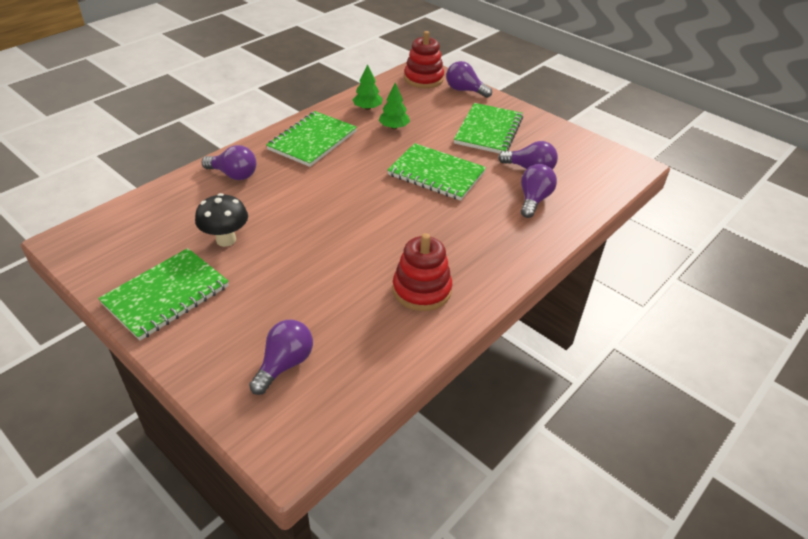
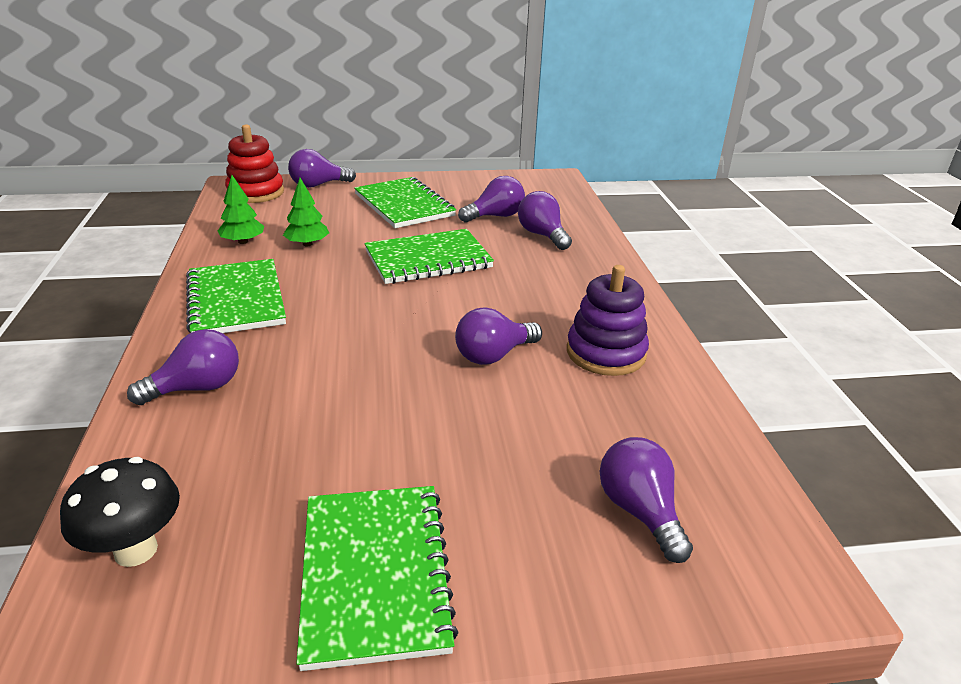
camera: 50 degrees left, 10 degrees down
(226, 240) = (329, 456): black mushroom -> black mushroom (136, 550)
(366, 248) = (493, 355): none -> purple light bulb
(421, 290) = (606, 353): red stacking toy -> purple stacking toy

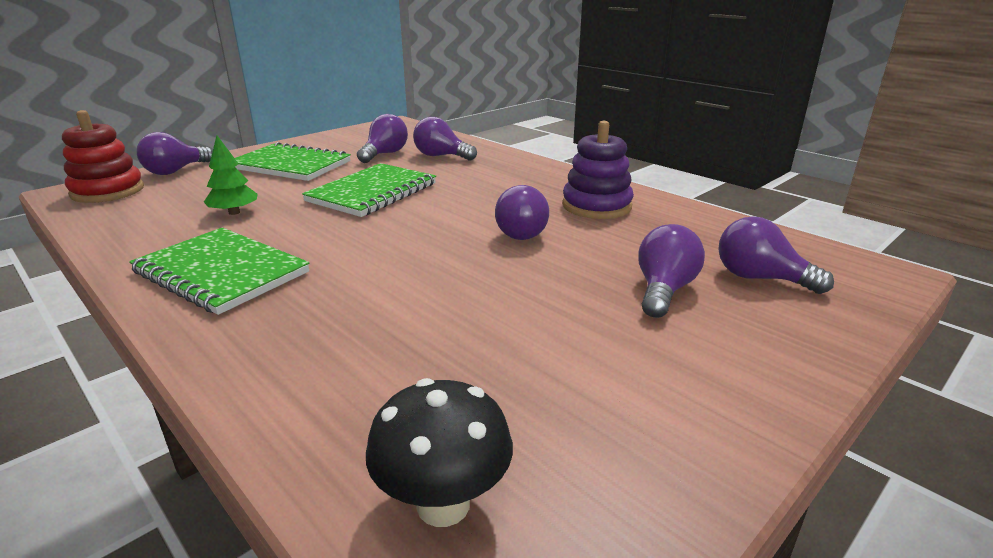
camera: 35 degrees left, 5 degrees down
(197, 388) = (290, 350): purple light bulb -> purple light bulb (664, 290)
(243, 241) = (154, 229): green tree -> none
(375, 574) = (675, 398): green notebook -> none

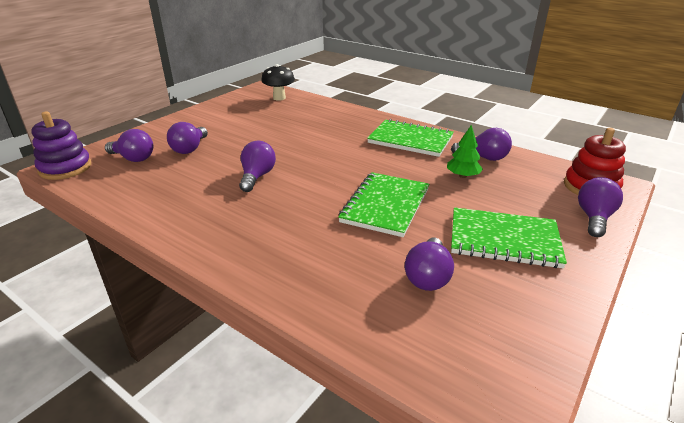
camera: 170 degrees right, 5 degrees up
(441, 156) = (357, 279): purple light bulb -> purple light bulb (483, 157)
(596, 206) = (198, 206): purple stacking toy -> purple stacking toy (65, 168)

